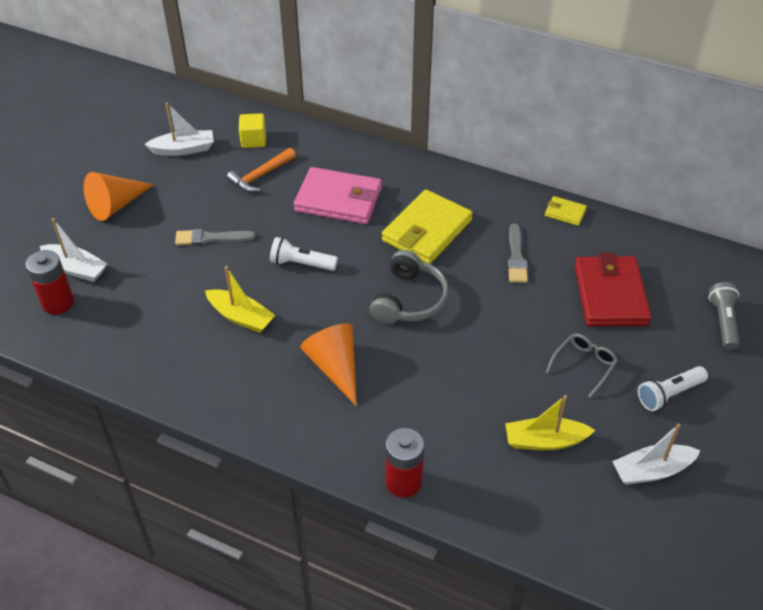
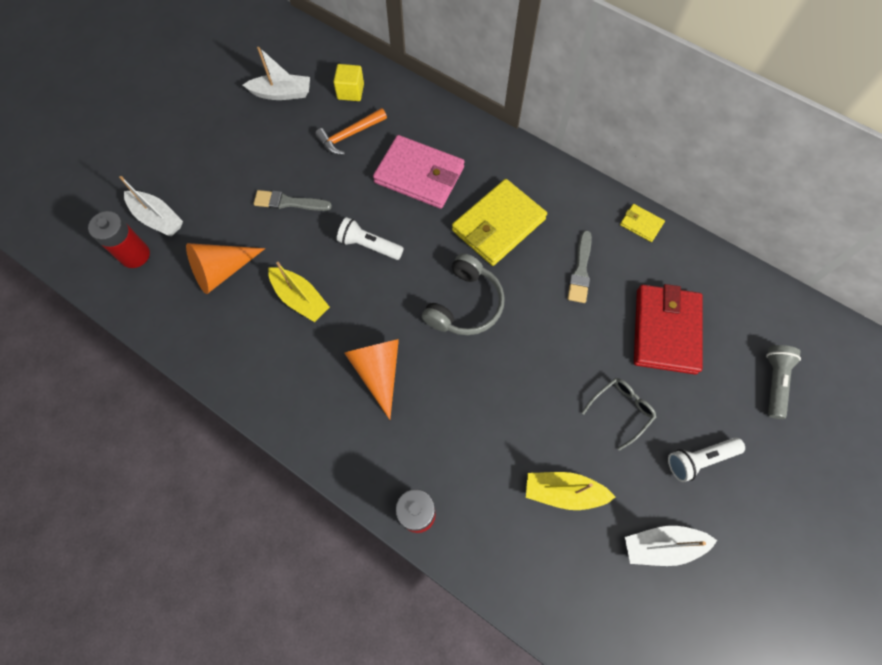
camera: 10 degrees right, 20 degrees up
(116, 205) = (207, 150): orange cone -> orange cone (222, 271)

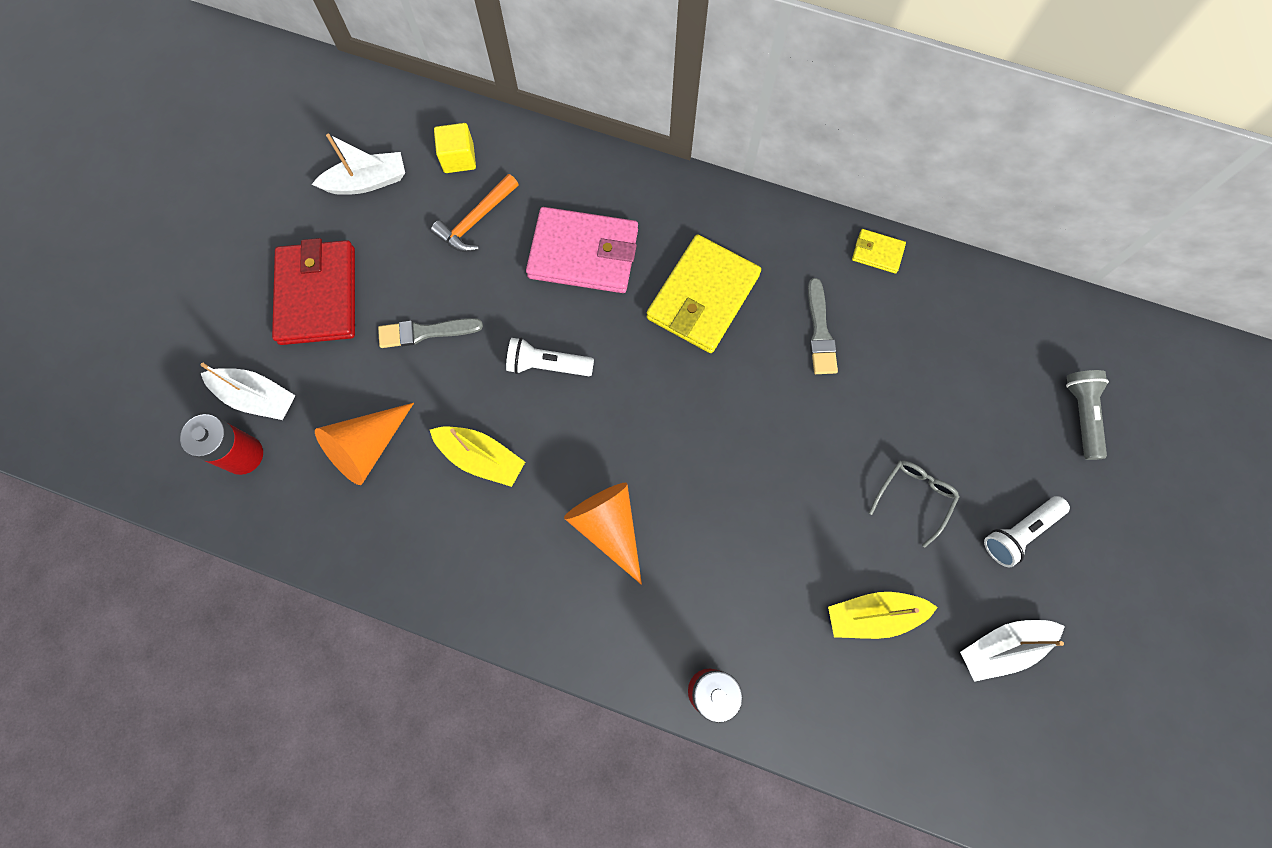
camera: 15 degrees left, 5 degrees up
(465, 304) = (690, 412): grey headphones -> none
(665, 331) = (941, 384): red wallet -> red wallet (318, 295)

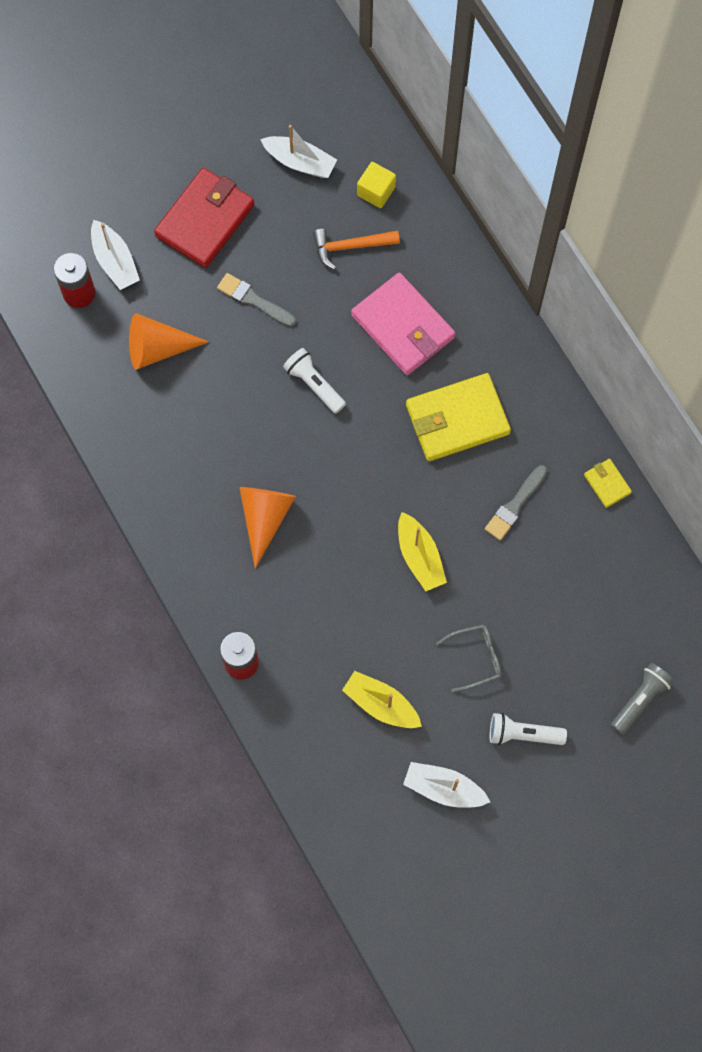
camera: 40 degrees right, 0 degrees up
(481, 458) = (222, 411): yellow boat -> yellow boat (419, 556)

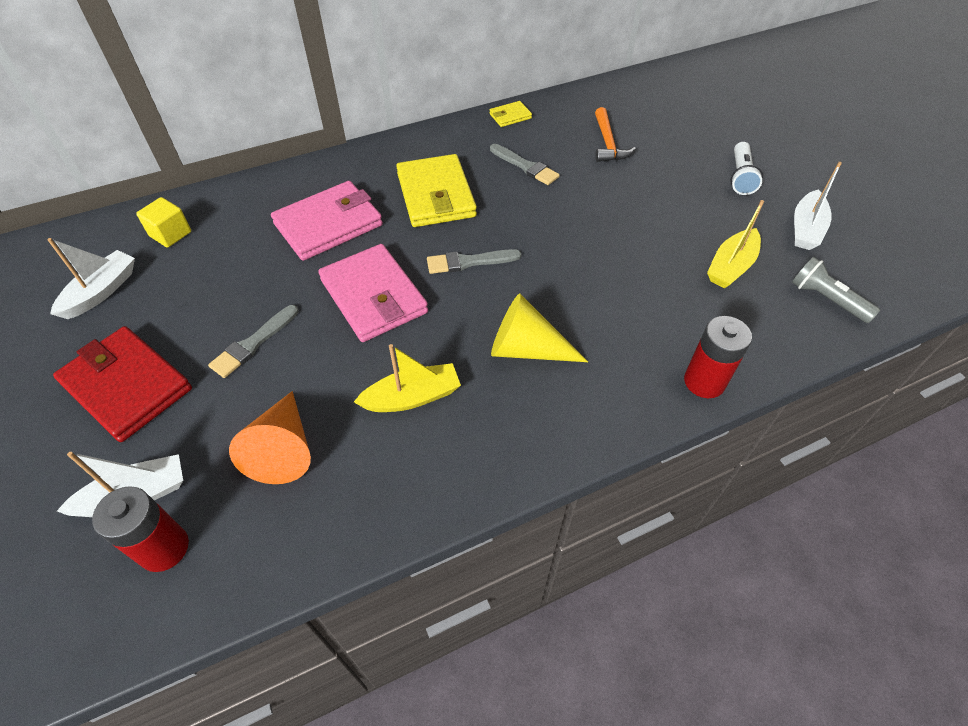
camera: 85 degrees left, 20 degrees down
(265, 518) = (527, 349): orange cone -> yellow cone
(314, 384) = (373, 296): white flashlight -> pink wallet
(350, 247) = (224, 257): orange hammer -> orange hammer (608, 143)
(364, 461) = (469, 262): none -> grey brush
(419, 556) = (574, 229): yellow boat -> yellow boat (412, 397)
(475, 658) = (673, 200): grey glasses -> none
(640, 699) = (696, 114): grey flashlight -> grey flashlight (826, 299)

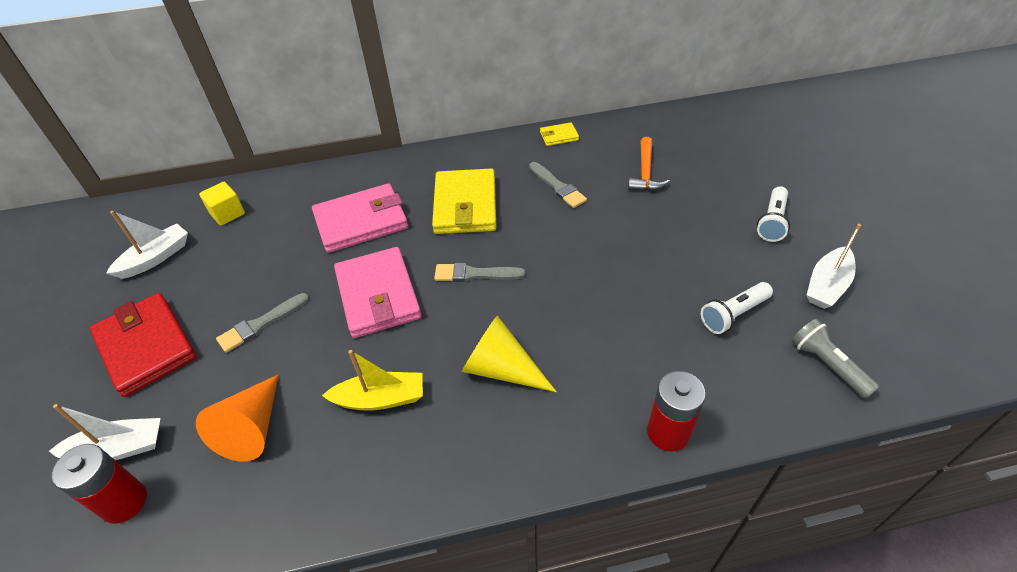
camera: 15 degrees right, 5 degrees down
(731, 266) = (733, 314): yellow boat -> white flashlight

